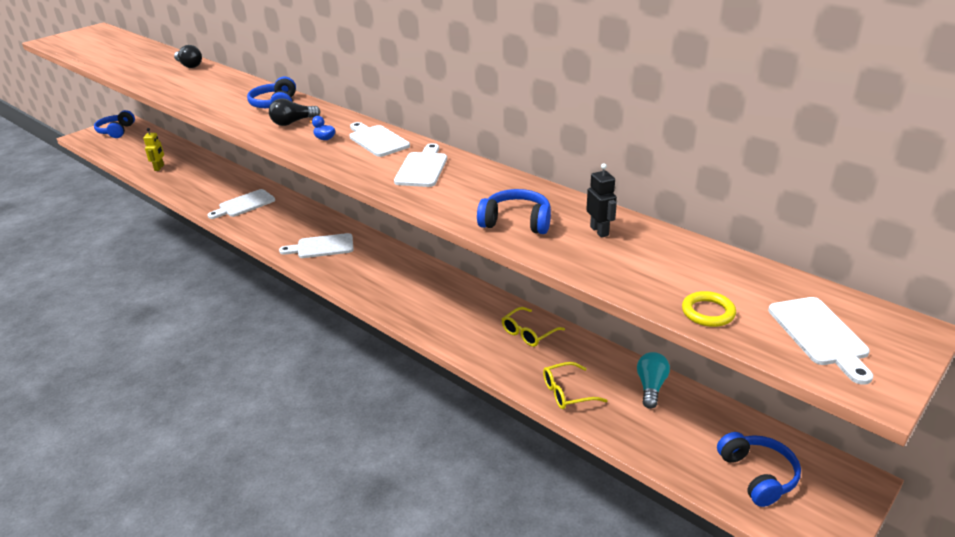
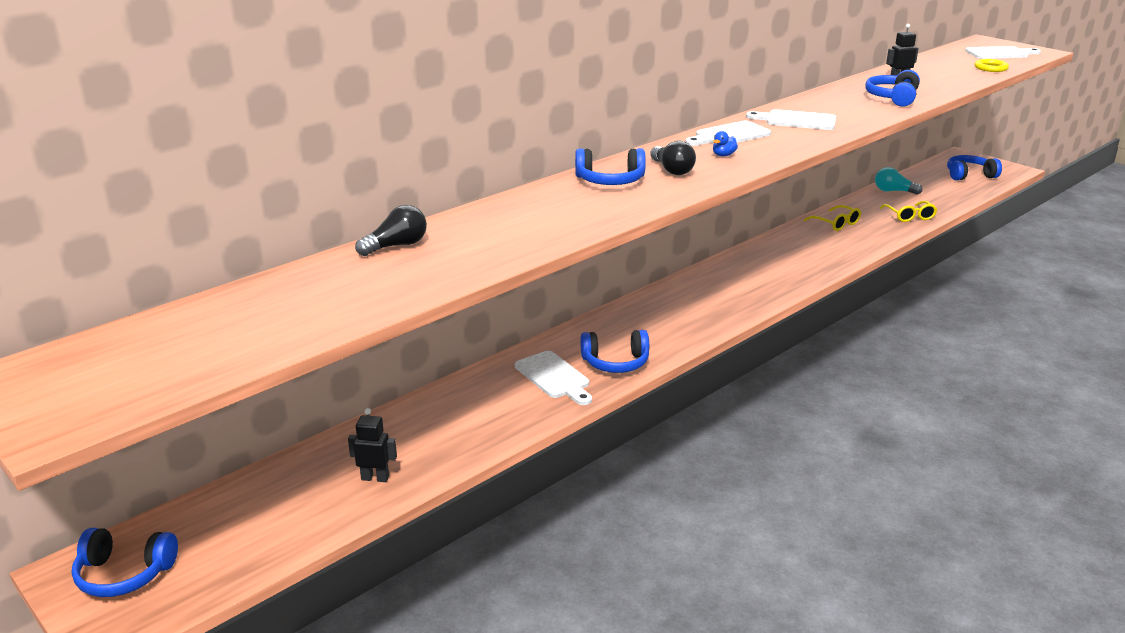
camera: 85 degrees left, 5 degrees down
(159, 168) = (375, 478): yellow robot -> black robot
(257, 224) = (615, 363): none -> blue headphones
(322, 247) = (682, 316): white cutting board -> none

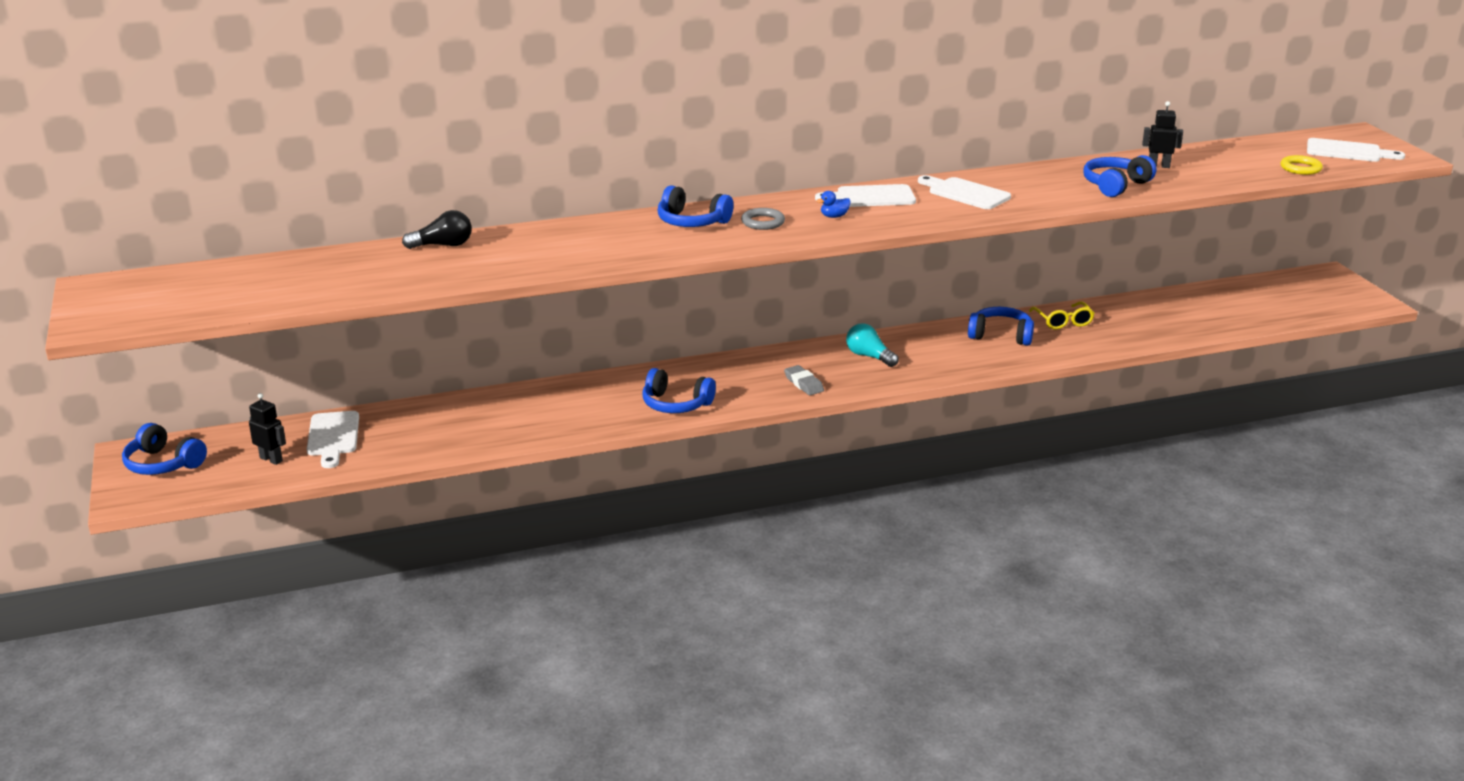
camera: 25 degrees right, 0 degrees up
(375, 478) = (387, 445): black robot -> black robot (271, 459)
(554, 377) = (608, 404): white cutting board -> white cutting board (333, 437)
(672, 170) = (763, 222): black light bulb -> grey ring
(702, 317) = (803, 384): none -> grey eraser
(893, 191) = (1180, 299): turquoise light bulb -> turquoise light bulb (869, 356)
(909, 216) = (1161, 330): yellow glasses -> none
(969, 175) = (1305, 298): blue headphones -> blue headphones (1001, 335)

